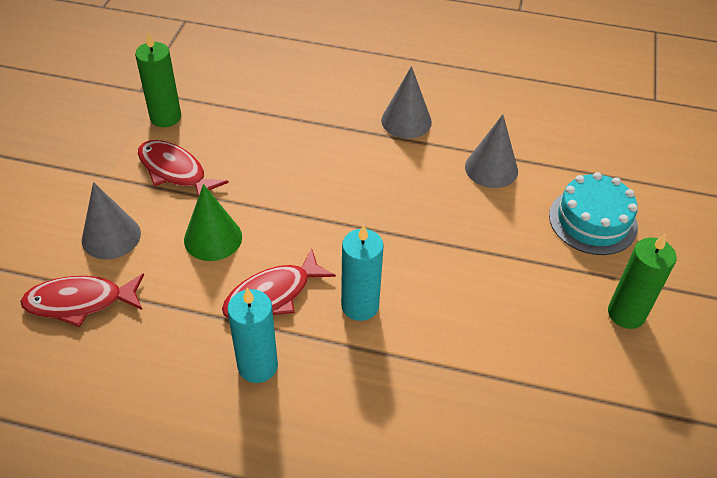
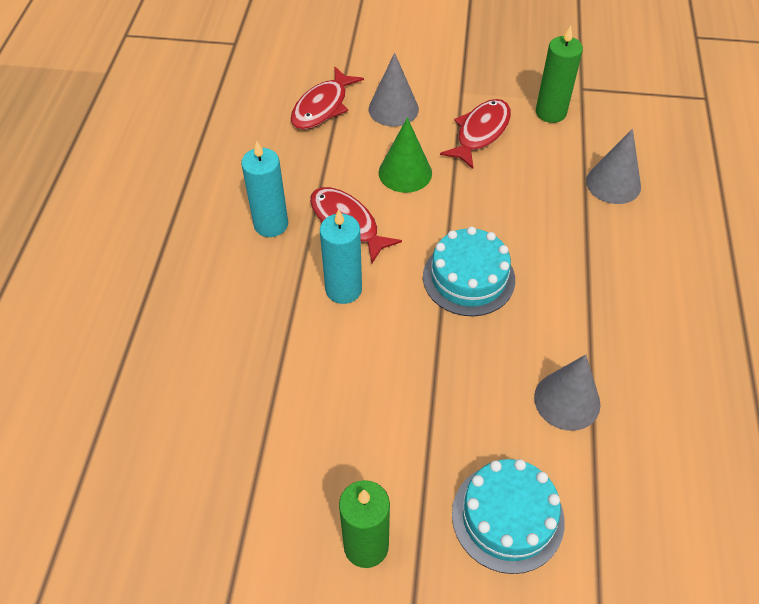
camera: 85 degrees right, 5 degrees up
(80, 302) = (323, 107): red fish -> red fish turned 135 degrees counterclockwise
(360, 209) = (468, 278): none -> turquoise cake
(406, 121) = (620, 309): grey cone -> grey cone (613, 183)

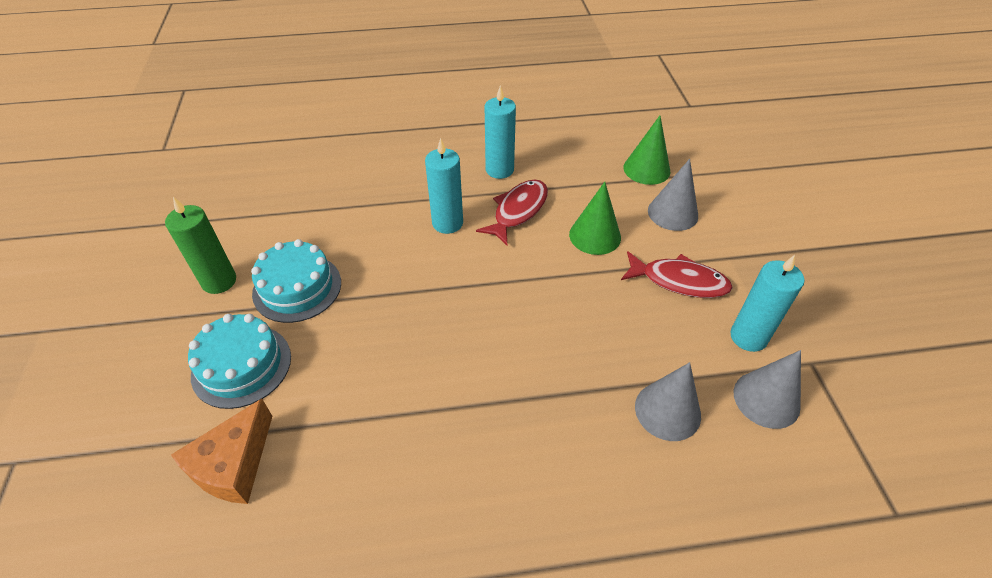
camera: 75 degrees right, 5 degrees down
(323, 107) = (646, 169): red fish -> green cone
(468, 278) = (485, 301): turquoise cake -> turquoise cake (297, 288)
(550, 112) = (748, 337): green candle -> turquoise candle
(567, 400) = (362, 396): grey cone -> grey cone (766, 399)
(632, 524) = (233, 465): none -> orange cheese

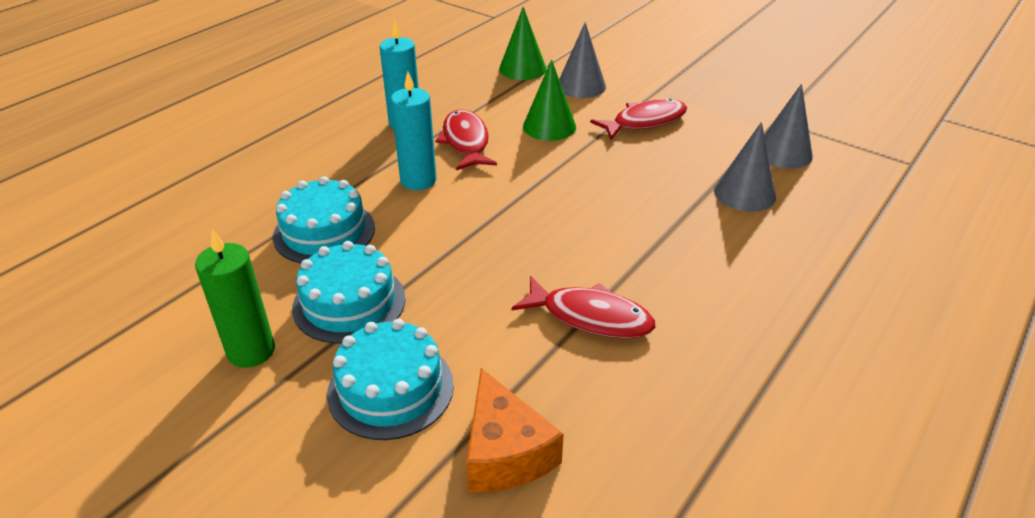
camera: 45 degrees left, 10 degrees down
(348, 225) = (324, 232): none -> turquoise cake
(404, 417) = (590, 317): none -> red fish
(748, 337) = (728, 128): turquoise candle -> none

